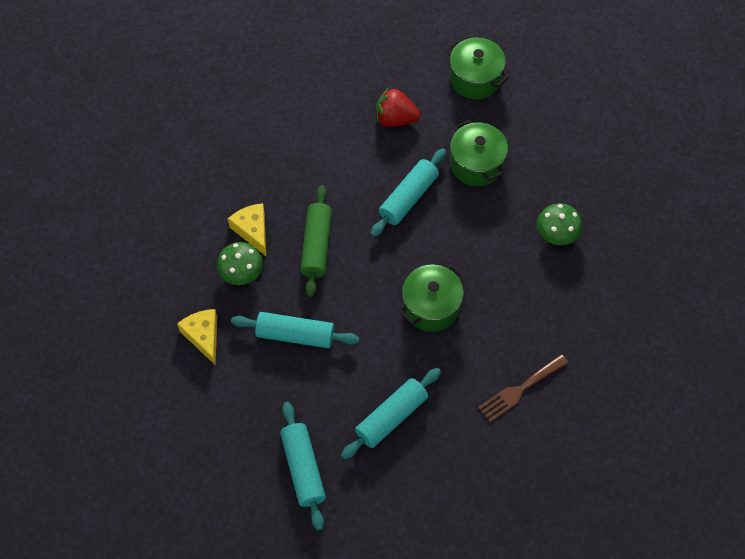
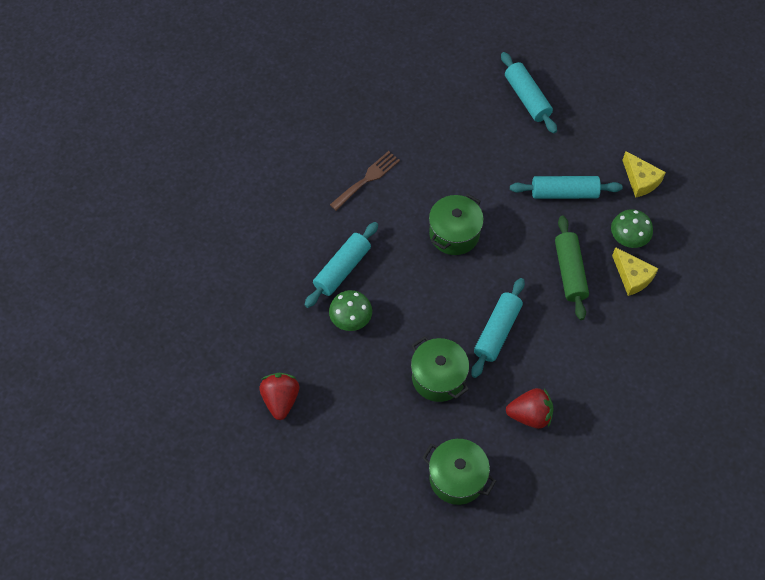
camera: 170 degrees right, 0 degrees up
(391, 417) = (468, 143): turquoise rolling pin -> turquoise rolling pin (342, 269)
(634, 167) = (281, 400): none -> red strawberry

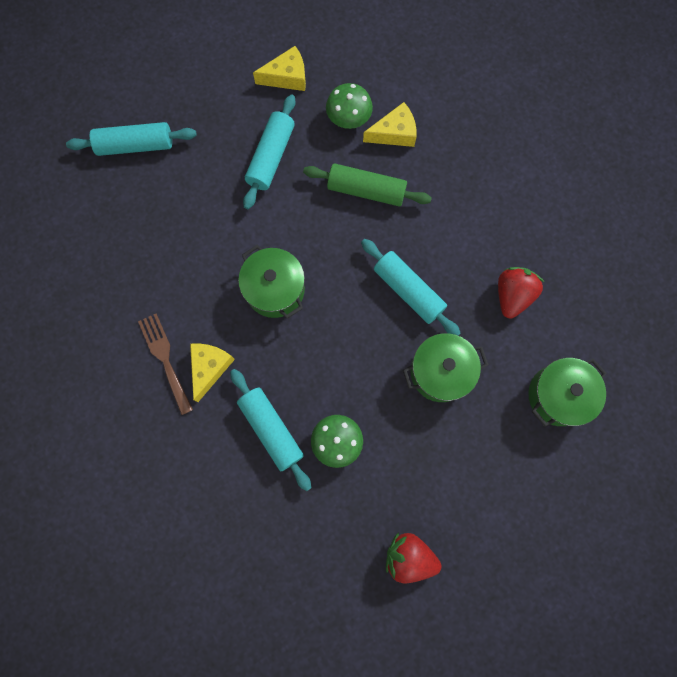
camera: 70 degrees left, 15 degrees up
(373, 211) = (210, 367): none -> yellow cheese

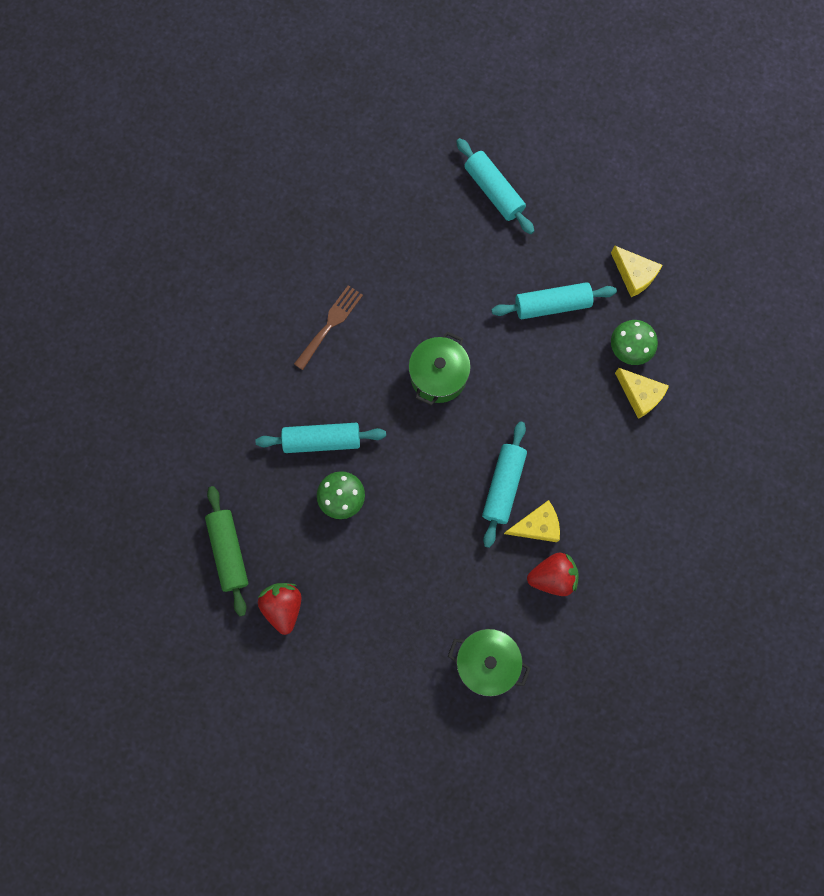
camera: 60 degrees right, 0 degrees up
(210, 367) = (343, 363): yellow cheese -> yellow cheese (537, 526)
(271, 429) = (322, 440): turquoise rolling pin -> turquoise rolling pin turned 60 degrees clockwise
(366, 190) = (571, 401): green rolling pin -> green rolling pin (229, 551)
(440, 372) = (448, 550): green pot -> none

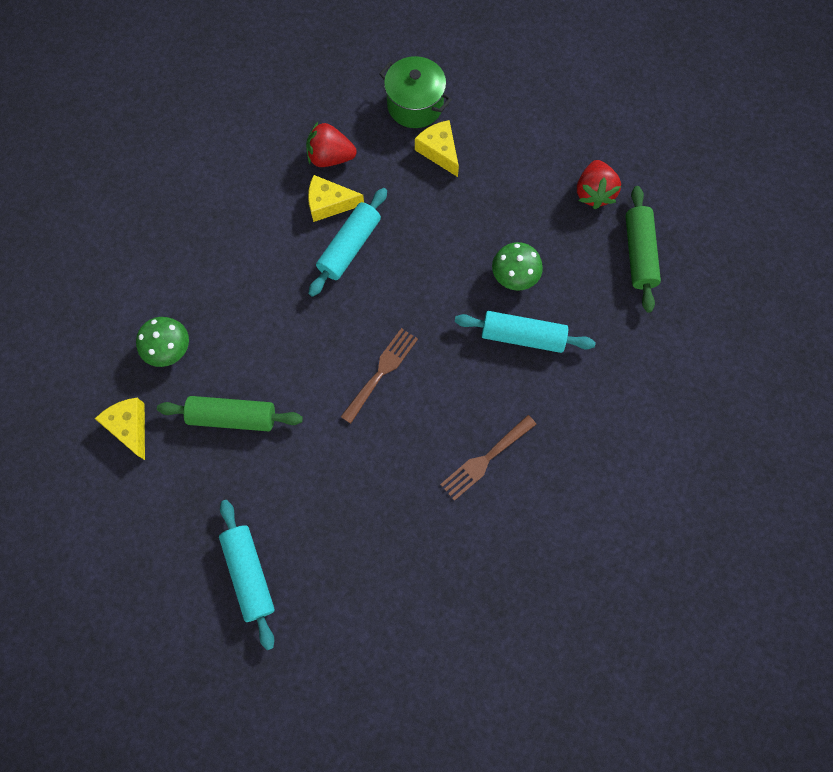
camera: 165 degrees left, 5 degrees down
(438, 376) = (381, 371): green pot -> brown fork
(552, 305) = (233, 417): turquoise rolling pin -> green rolling pin
(640, 395) = (179, 299): yellow cheese -> yellow cheese (439, 151)

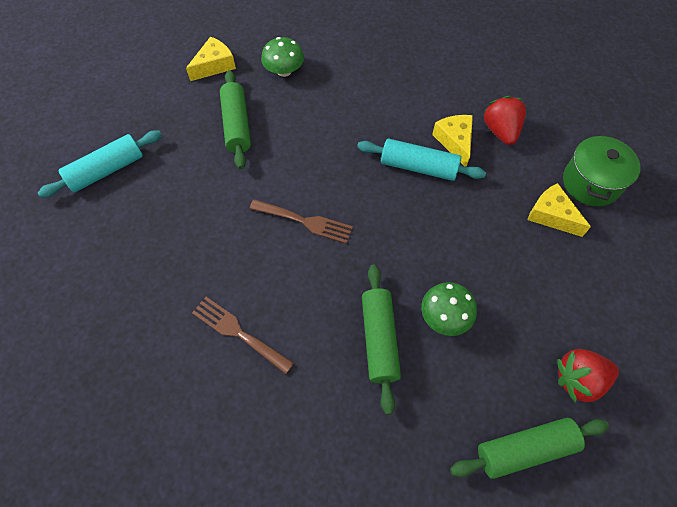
camera: 75 degrees right, 10 degrees down
(439, 151) = (551, 215): yellow cheese -> yellow cheese turned 90 degrees counterclockwise
(522, 336) = (379, 339): turquoise rolling pin -> green rolling pin

